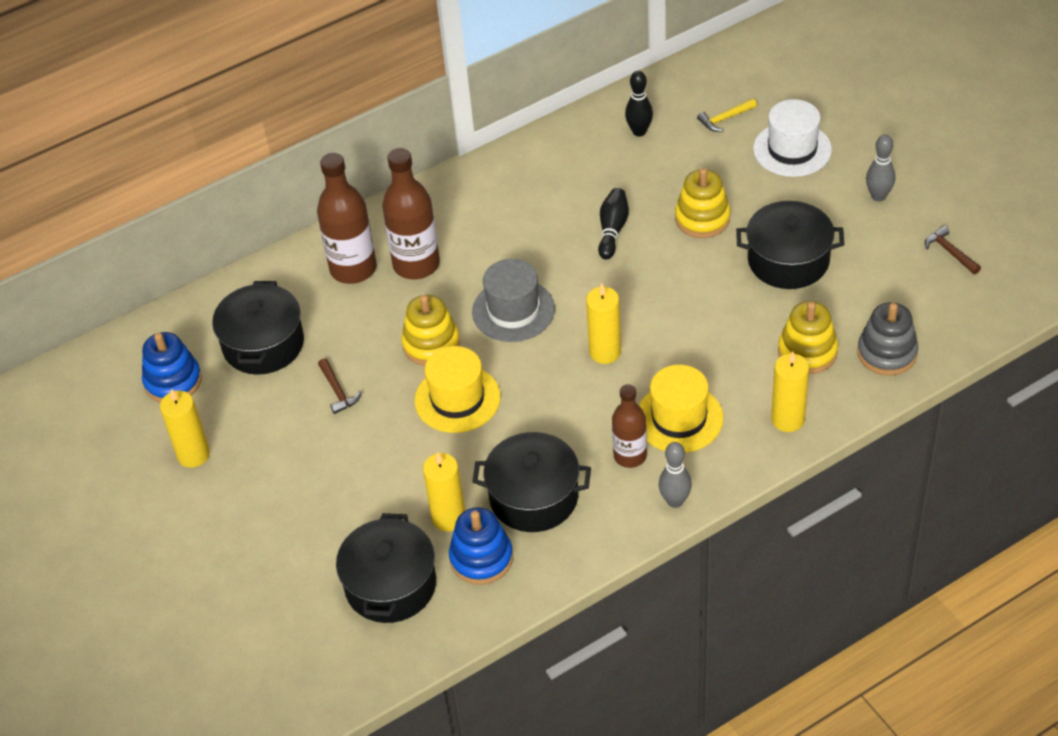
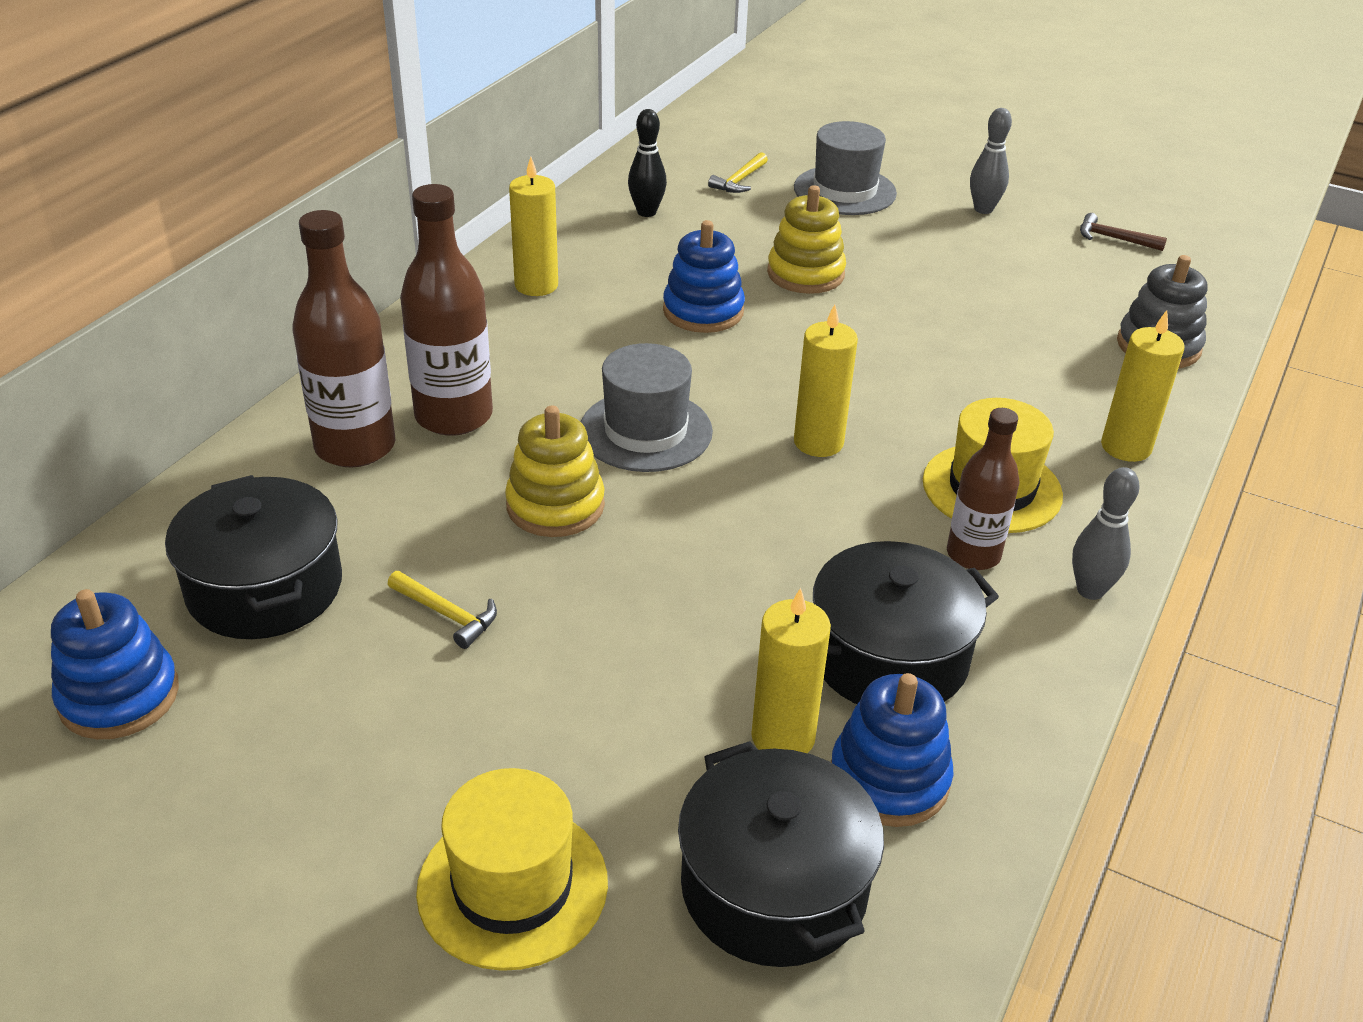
camera: 35 degrees left, 10 degrees down
(193, 455) = (233, 805): yellow candle -> yellow candle (536, 285)
(338, 391) = (447, 614): brown hammer -> yellow hammer
(457, 399) = (655, 563): yellow hat -> yellow hat (512, 886)
(612, 230) = (703, 311): black bowling pin -> blue stacking toy
(788, 260) = (949, 288): black pot -> none
(792, 149) = (844, 191): white hat -> grey hat
(807, 352) = (1069, 370): yellow stacking toy -> none

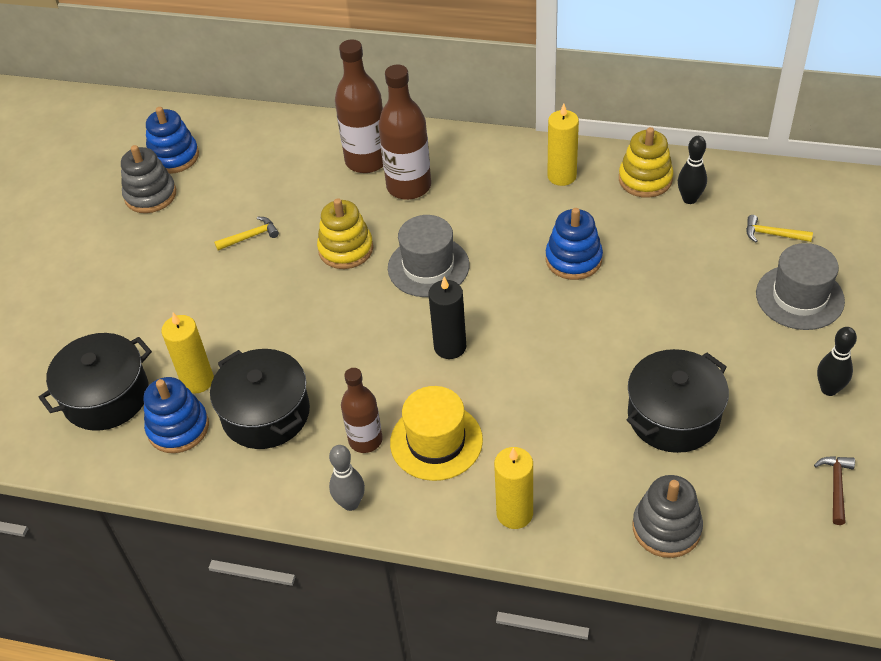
camera: 80 degrees right, 10 degrees up
(213, 749) = (150, 195): none -> grey stacking toy
(265, 588) = (251, 171): black pot -> black pot (673, 416)
(447, 614) = (250, 236): yellow hammer -> yellow hammer turned 135 degrees counterclockwise
(512, 886) = (94, 309): yellow hat -> none
(805, 274) = (653, 300): yellow stacking toy -> yellow stacking toy (645, 179)
(818, 442) = (450, 347): yellow candle -> black candle
(983, 209) = (829, 389): grey bowling pin -> black bowling pin

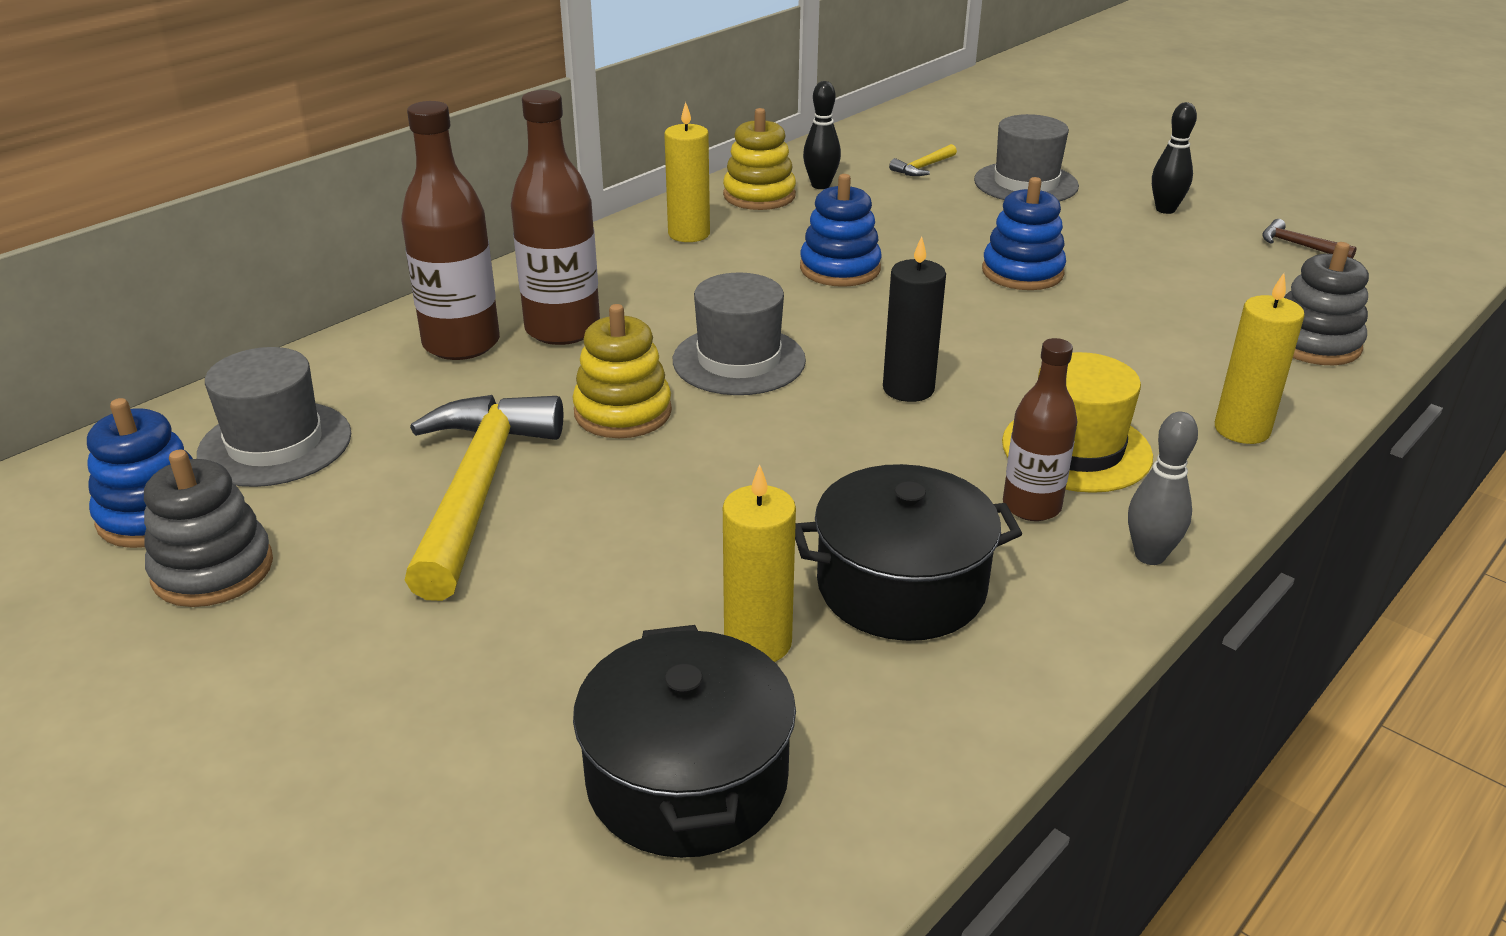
camera: 65 degrees left, 15 degrees down
(178, 428) = (853, 699): blue stacking toy -> blue stacking toy (1022, 272)
(242, 156) = (275, 444): none -> grey hat
(250, 236) = (478, 489): yellow hammer -> yellow hammer, size x2.43
(673, 416) = (1145, 290): black pot -> none

